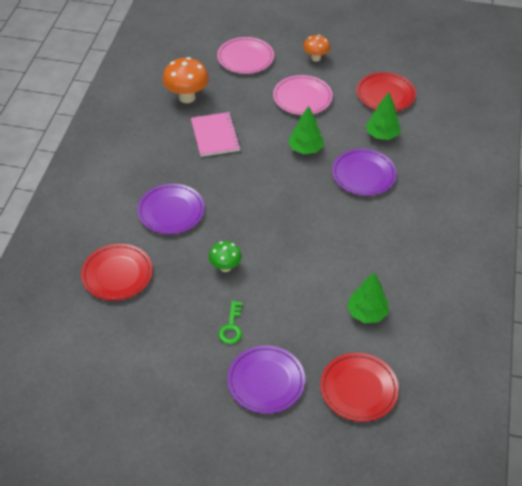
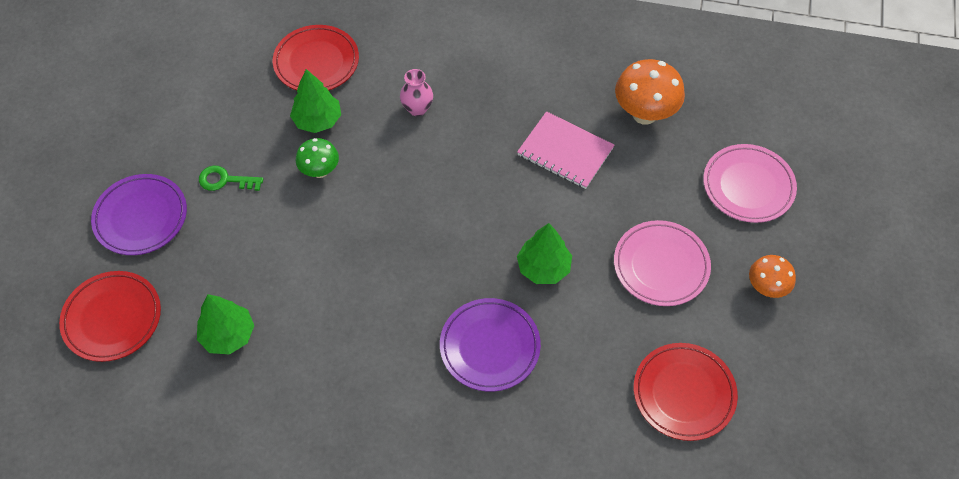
camera: 90 degrees right, 10 degrees up
(171, 211) = (417, 109): purple plate -> pink vase
(215, 135) = (565, 152): pink notebook -> pink notebook turned 45 degrees clockwise
(382, 135) = (582, 380): green tree -> green tree (317, 120)

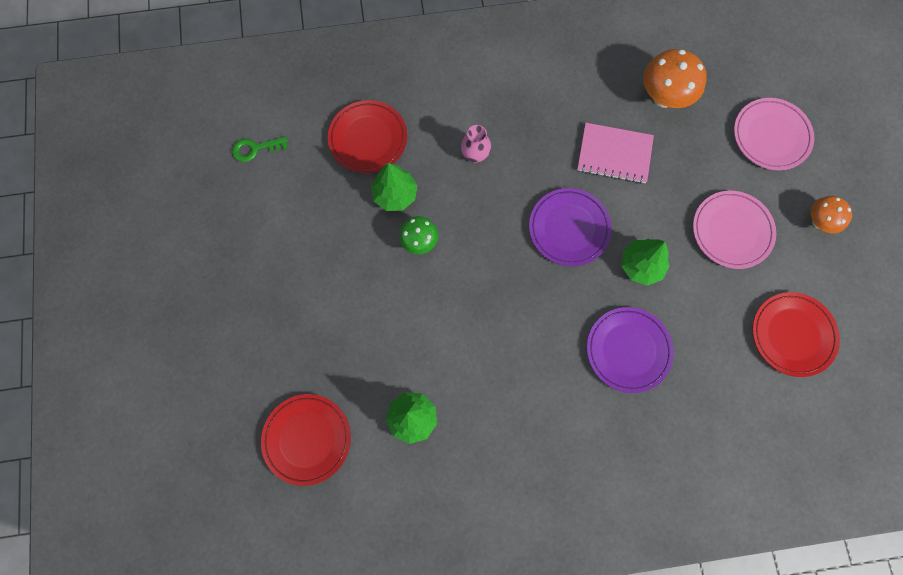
camera: 20 degrees left, 15 degrees up
(141, 217) = (285, 338): purple plate -> purple plate (569, 228)
(225, 180) = (342, 278): green key -> green key (255, 149)

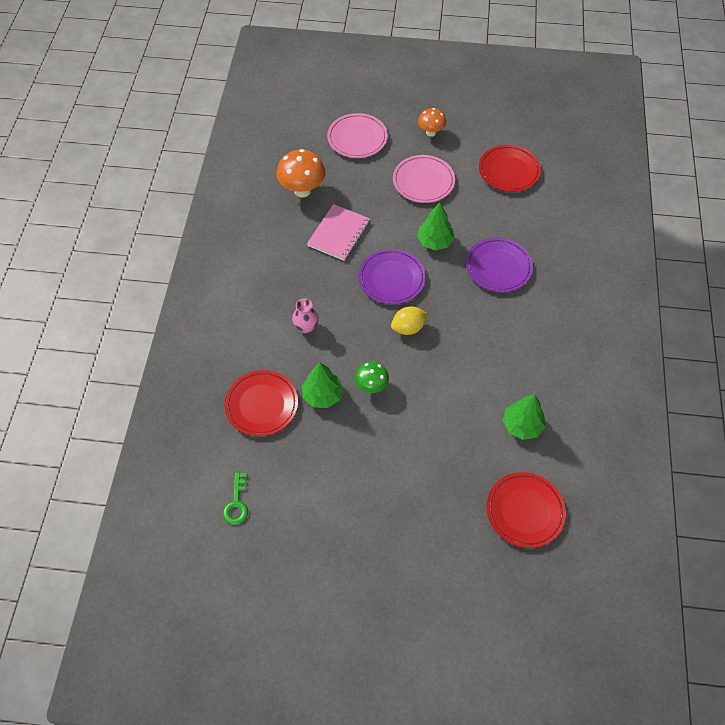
camera: 75 degrees left, 15 degrees down
(506, 263) = (408, 328): none -> yellow lemon

